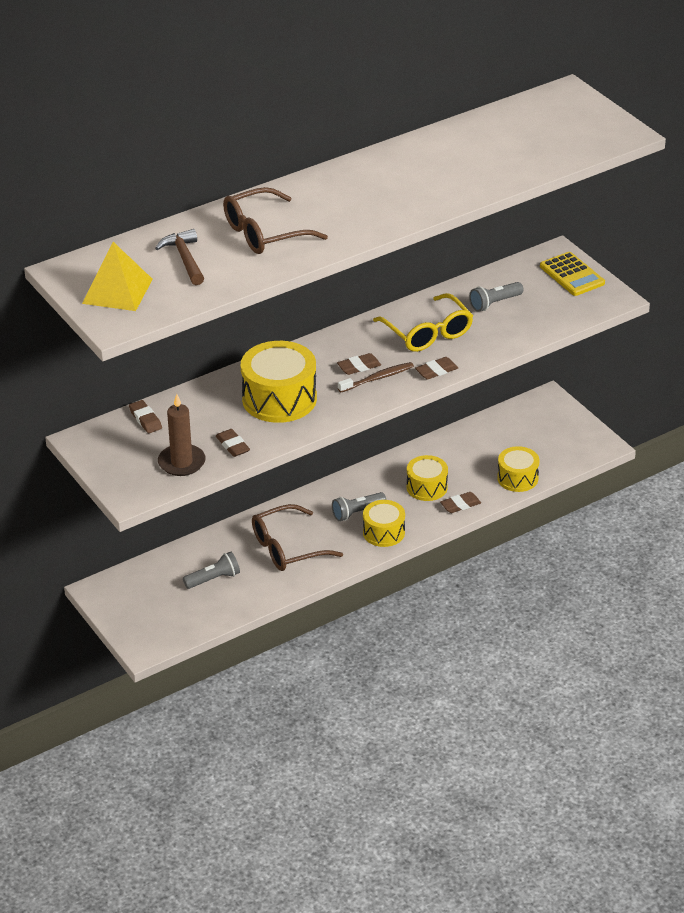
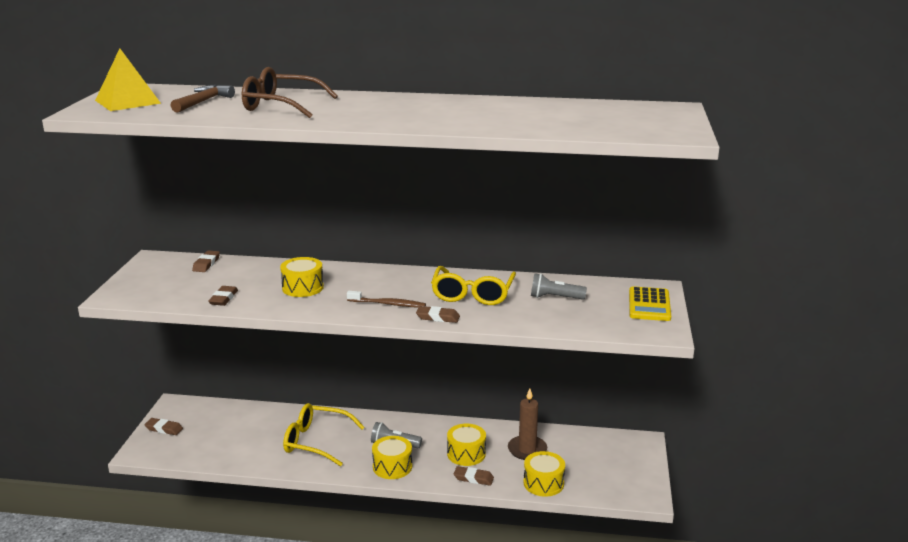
camera: 40 degrees right, 15 degrees down
(181, 462) = (177, 293): brown candle -> brown candle (527, 450)
(213, 579) = (244, 435): grey flashlight -> none
(279, 399) = (303, 287): yellow drum -> yellow drum, size x0.60
(287, 548) = (316, 441): brown glasses -> yellow glasses
(359, 367) = (388, 293): brown eraser -> brown eraser (164, 429)

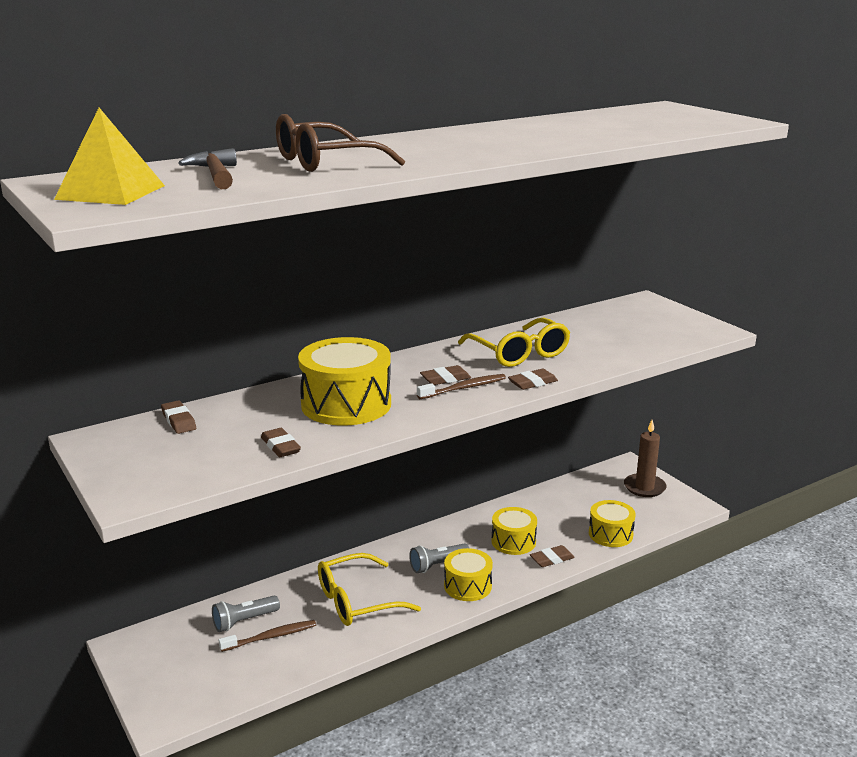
camera: 40 degrees left, 0 degrees up
(164, 429) = (154, 678): brown eraser -> brown eraser (445, 379)
(244, 437) = (271, 637): none -> brown toothbrush
(303, 287) = (346, 404): yellow drum -> yellow drum, size x1.66
(527, 450) = (556, 513): brown candle -> brown candle (644, 487)
(555, 297) = (589, 333): grey flashlight -> grey flashlight (244, 621)
(649, 305) = (665, 314): yellow calculator -> none

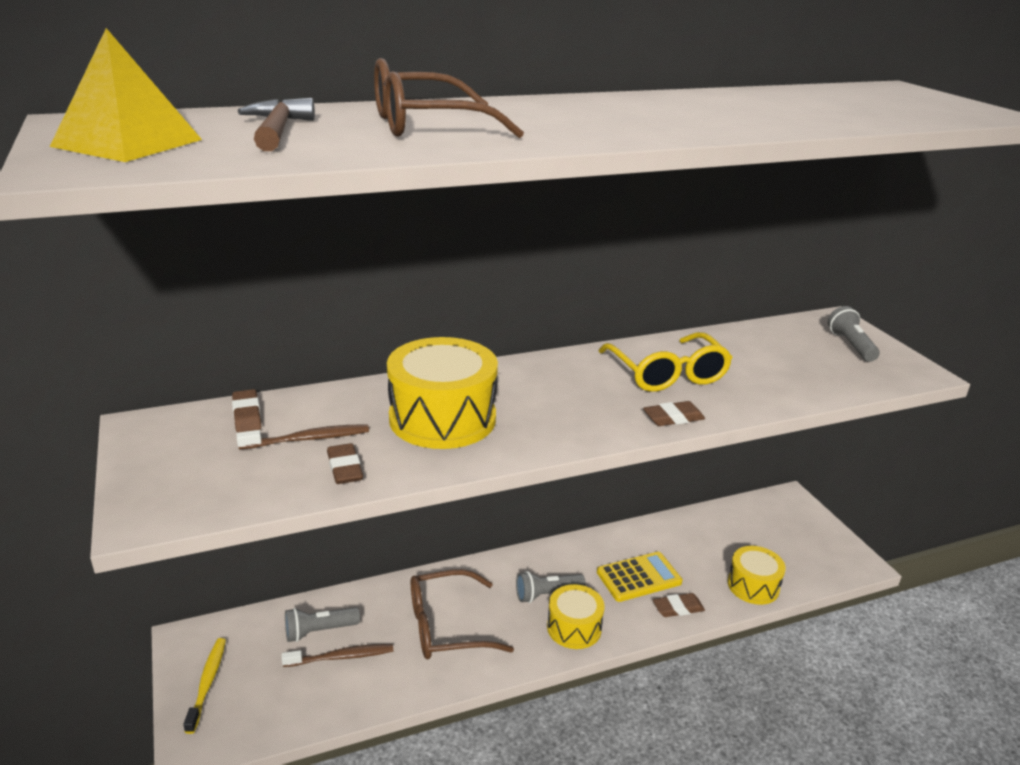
camera: 10 degrees right, 5 degrees up
(156, 674) = (207, 683): none -> yellow toothbrush
(357, 601) = (446, 626): yellow glasses -> brown glasses
(445, 379) = (569, 398): brown eraser -> none
(464, 388) = (588, 414): brown toothbrush -> brown toothbrush (308, 439)
(513, 541) = (639, 577): yellow drum -> yellow calculator
(644, 487) = (804, 530): brown candle -> none
(660, 317) = (851, 345): none -> grey flashlight

